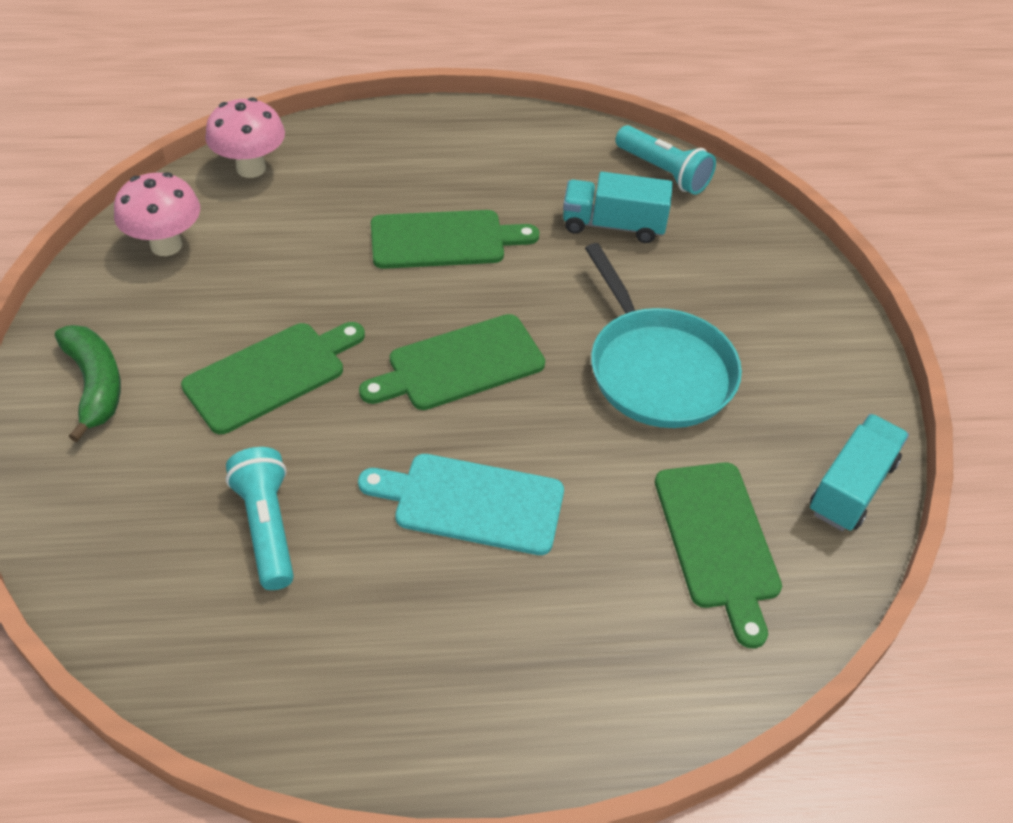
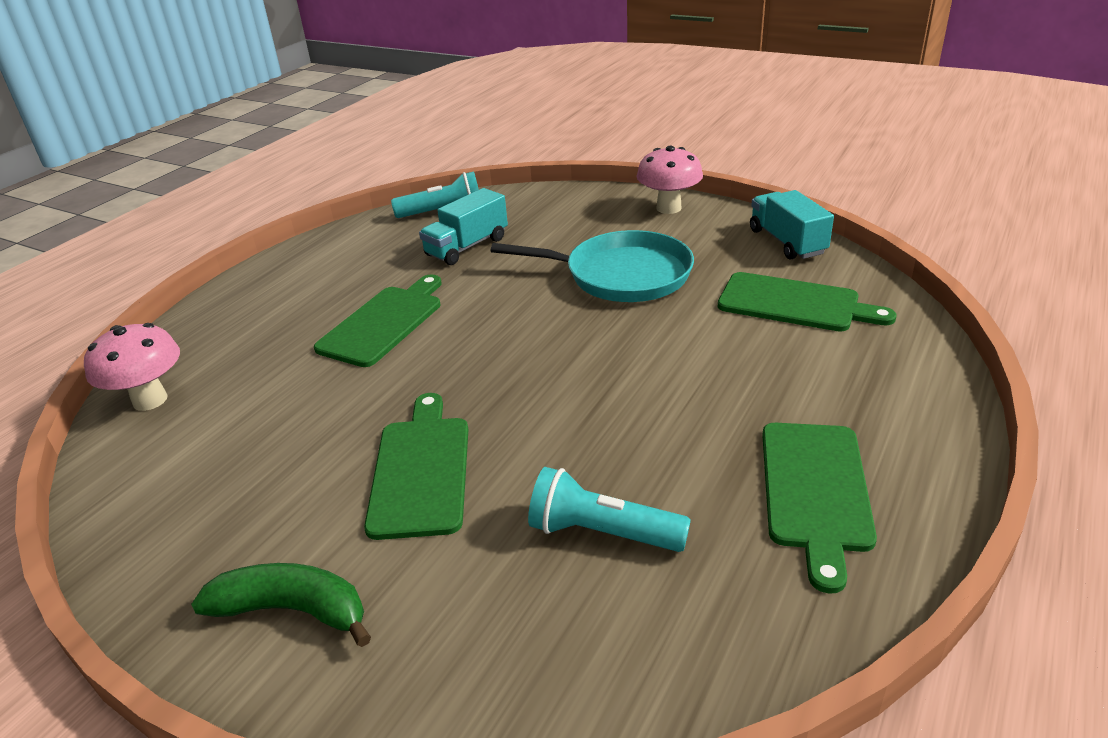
camera: 50 degrees left, 15 degrees down
(166, 245) = (168, 490): pink mushroom -> pink mushroom (668, 208)
(459, 364) = (525, 359): green cutting board -> green cutting board (815, 491)
(471, 503) = (673, 400): turquoise cutting board -> none

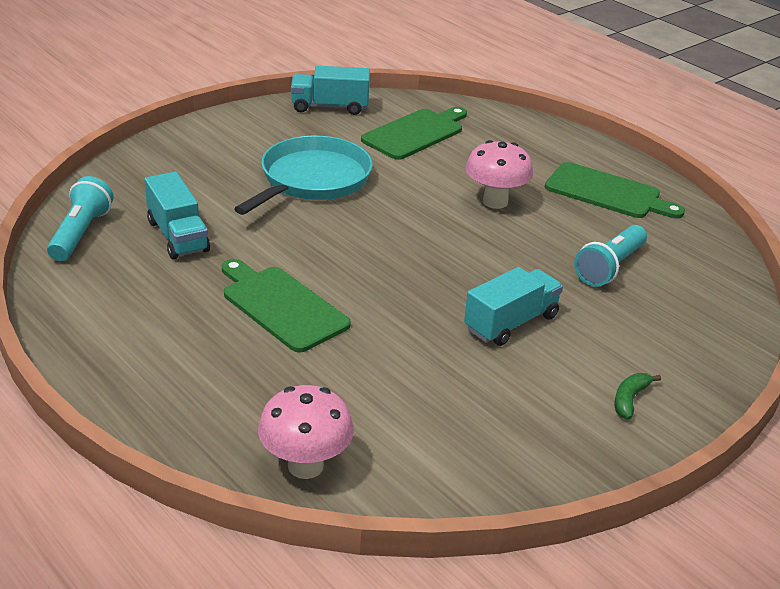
camera: 75 degrees left, 0 degrees up
(293, 610) = (630, 399): green banana -> green banana, size x0.57
(421, 470) = (511, 323): green cutting board -> turquoise truck
(668, 208) = (219, 129): pink mushroom -> pink mushroom (495, 202)

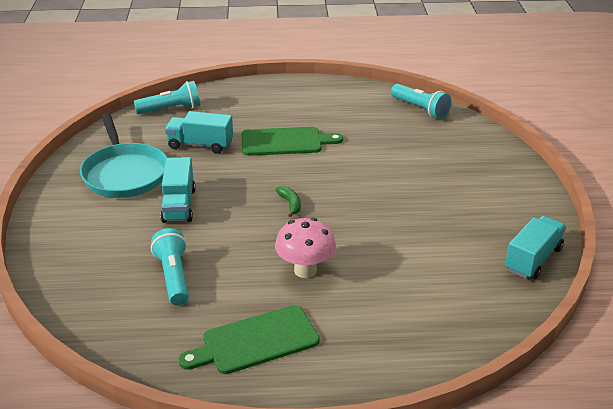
camera: 130 degrees right, 0 degrees up
(178, 236) = (388, 134): turquoise truck -> turquoise truck (200, 145)
(305, 466) = (171, 109): pink mushroom -> turquoise flashlight
(312, 180) = (413, 203): turquoise pan -> turquoise pan (125, 174)
(415, 133) = (448, 285): green cutting board -> none
(630, 399) = (75, 210): green banana -> green banana (290, 204)

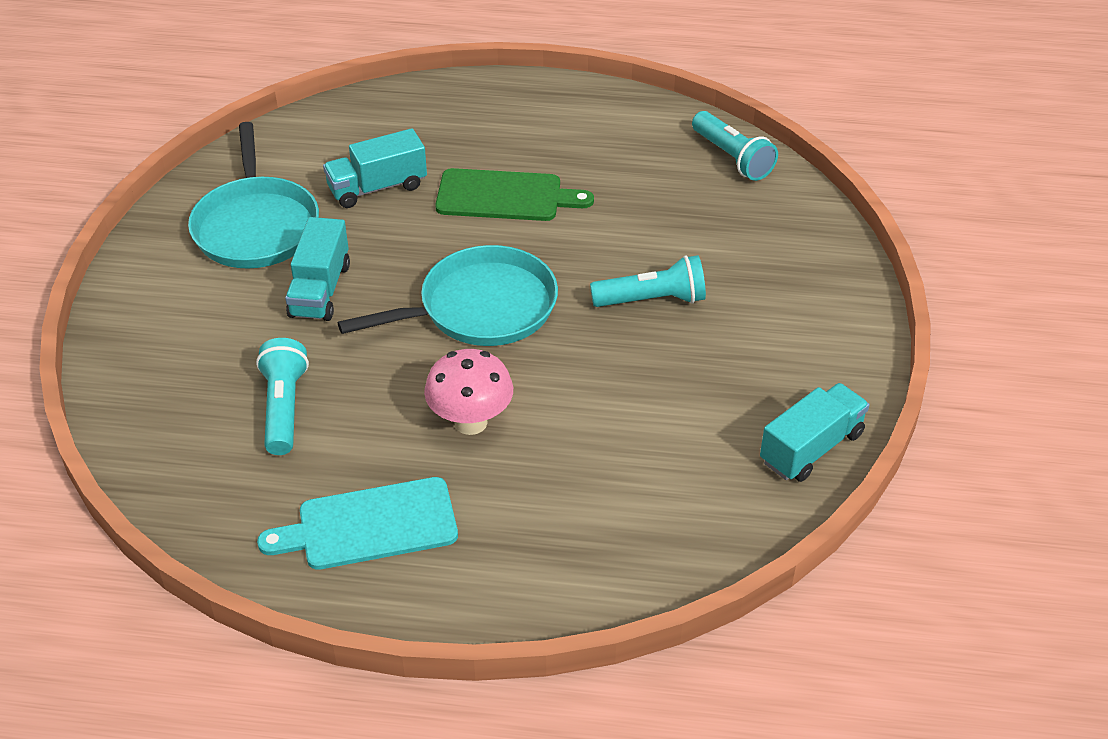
camera: 10 degrees right, 10 degrees up
(171, 109) = (350, 117): turquoise flashlight -> turquoise flashlight (652, 300)
(200, 145) = (377, 187): turquoise truck -> turquoise truck turned 45 degrees counterclockwise
(255, 341) = (370, 525): green cutting board -> turquoise cutting board
(290, 204) = (481, 308): green banana -> turquoise pan

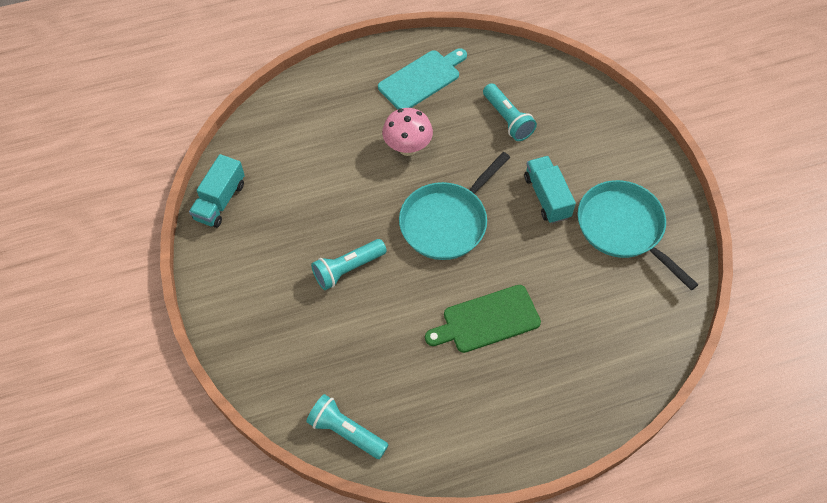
camera: 155 degrees right, 15 degrees up
(377, 187) = (575, 292): turquoise truck -> none

